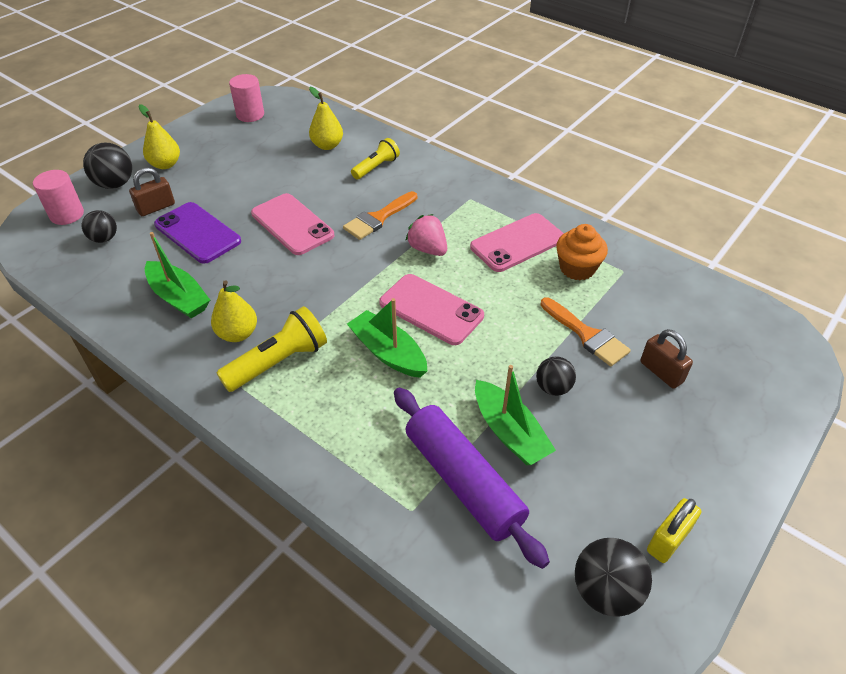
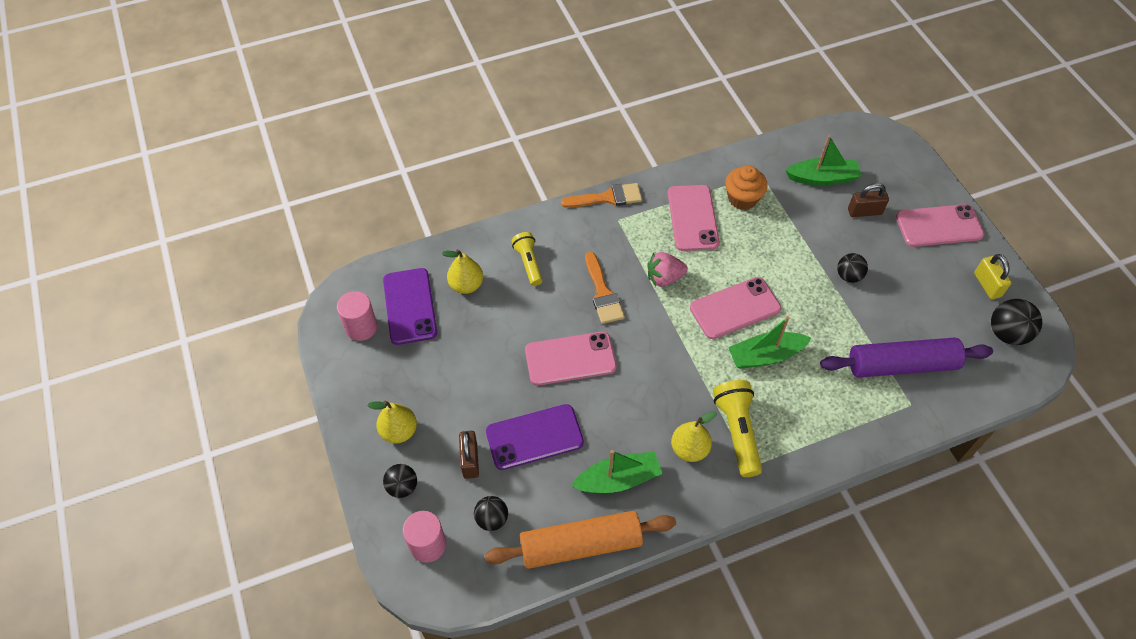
camera: 60 degrees left, 10 degrees up
(98, 298) = (581, 545): none -> orange rolling pin
(115, 184) = (402, 487): black ball -> black ball, size x0.66
(285, 128) = (410, 306): none -> purple phone
(509, 432) = (874, 320): green boat -> green boat (822, 178)
(586, 335) = (811, 231): orange brush -> orange brush (607, 198)
(714, 453) = (939, 226): none -> pink phone

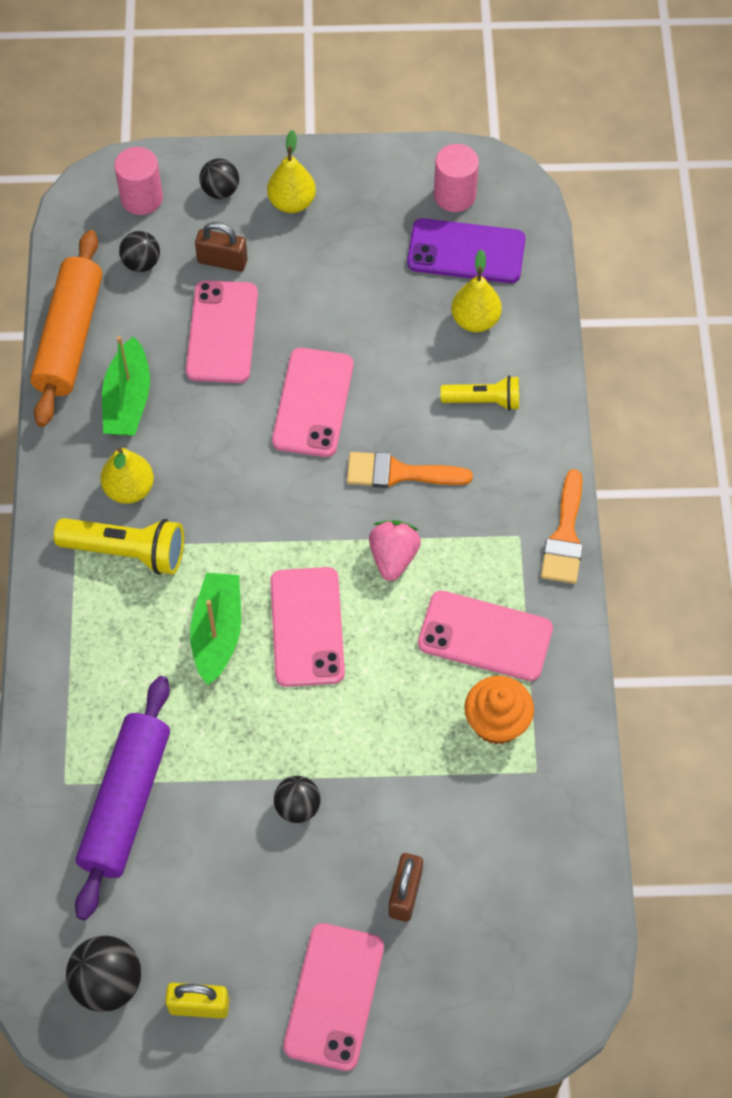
camera: 110 degrees right, 5 degrees up
(534, 437) = (222, 332): purple phone -> pink phone
(822, 178) = (495, 862): green boat -> none

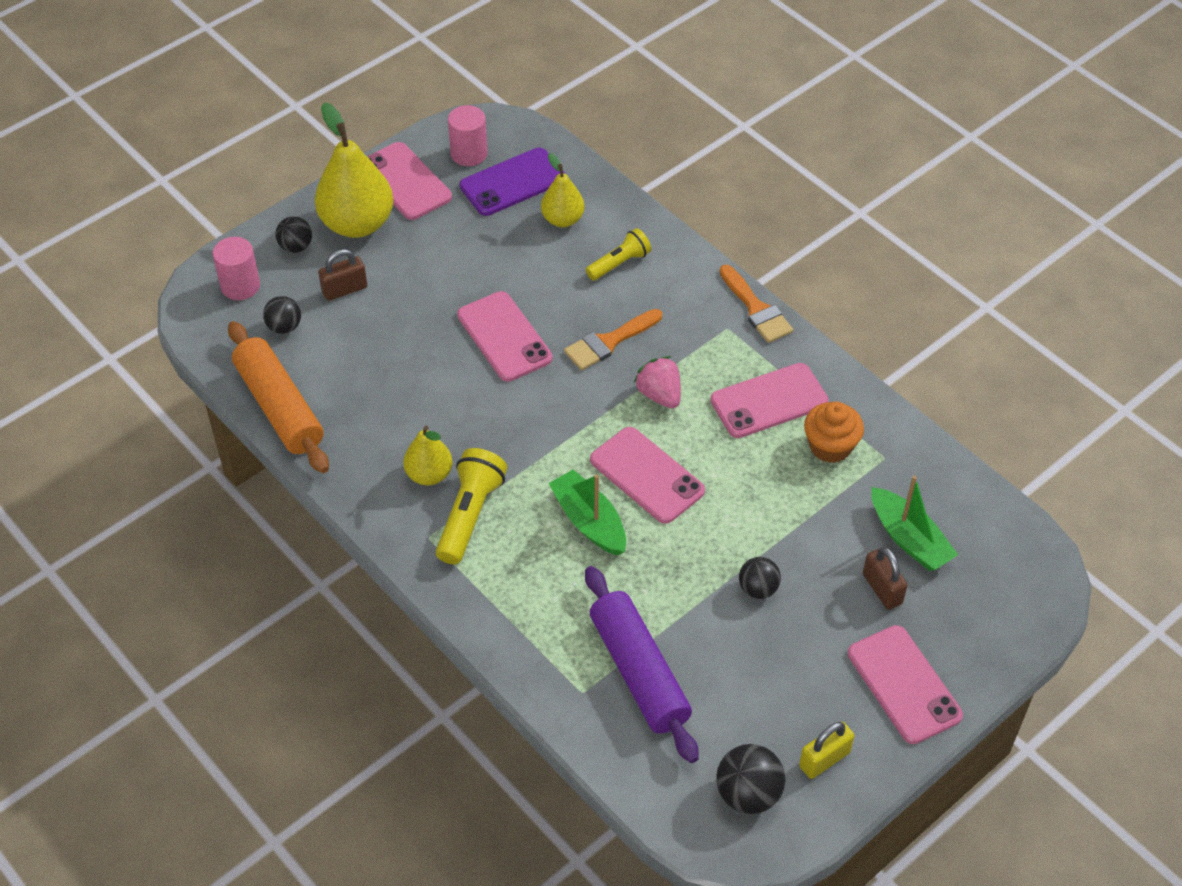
camera: 40 degrees left, 10 degrees down
(127, 552) = (470, 515): yellow flashlight -> yellow flashlight turned 45 degrees counterclockwise
(128, 400) = (367, 419): green boat -> green boat (908, 539)
(222, 332) = (392, 334): pink phone -> pink phone (405, 181)
(292, 202) = (357, 224): yellow pear -> yellow pear, size x1.77

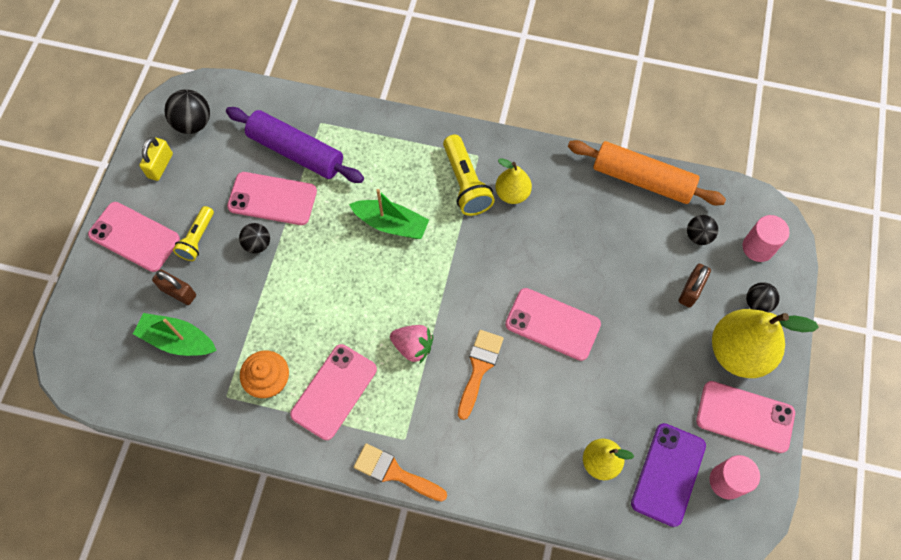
camera: 145 degrees right, 15 degrees up
(619, 263) = (525, 447): yellow flashlight -> yellow flashlight (197, 239)
(647, 475) = (378, 278): pink phone -> pink phone (272, 199)

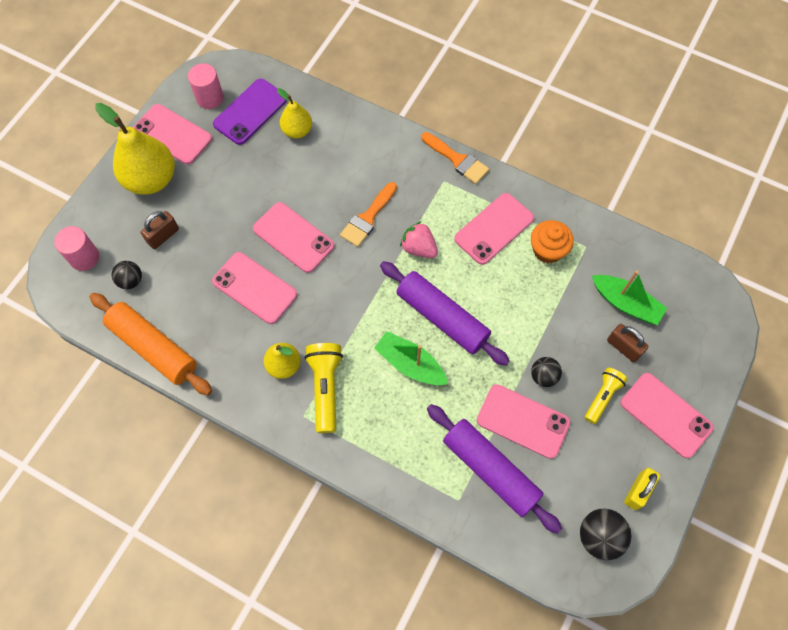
camera: 165 degrees left, 0 degrees up
(370, 277) = (442, 318): none -> purple rolling pin
(571, 260) = (254, 288): none -> pink phone
(757, 303) = (113, 212): black ball -> none

